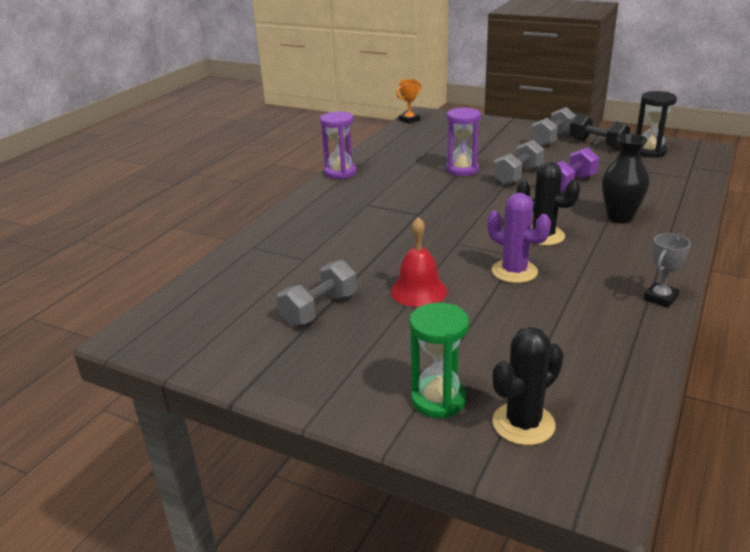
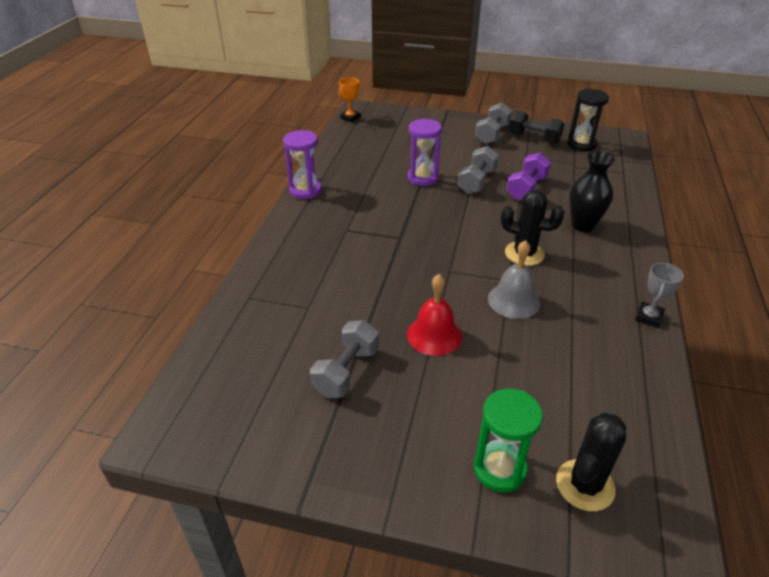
camera: 15 degrees left, 10 degrees up
(514, 271) = (513, 300): purple cactus -> grey bell

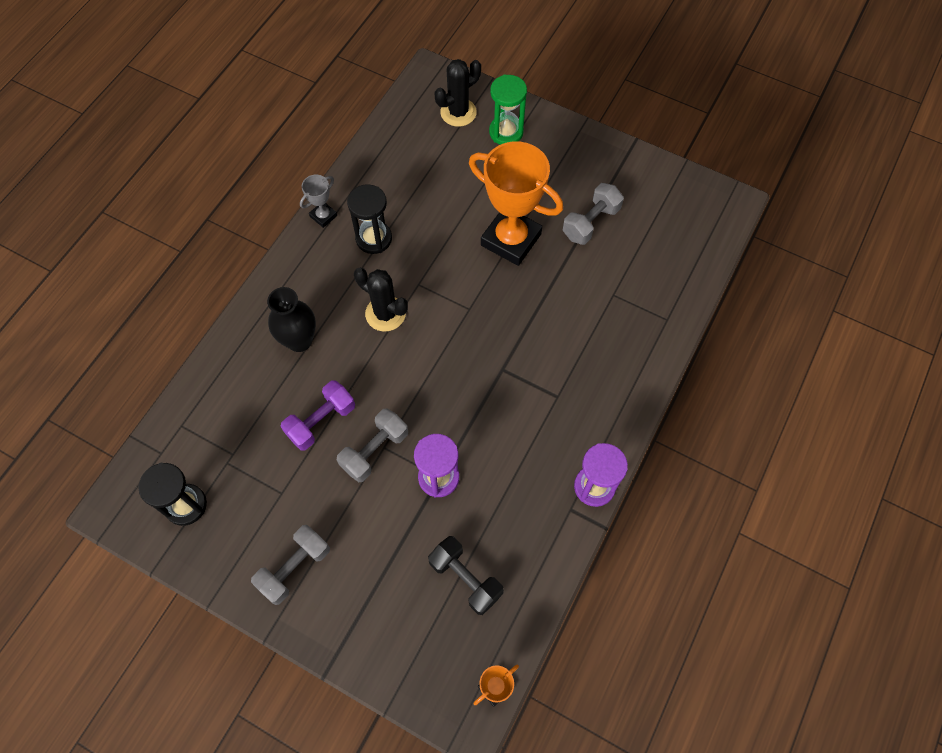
camera: 165 degrees left, 25 degrees up
(434, 335) = (511, 240): red bell -> orange trophy
(513, 300) = (427, 259): grey bell -> none
(534, 138) = (241, 540): black dumbbell -> black dumbbell (465, 578)
(580, 307) = (374, 238): none -> black hourglass

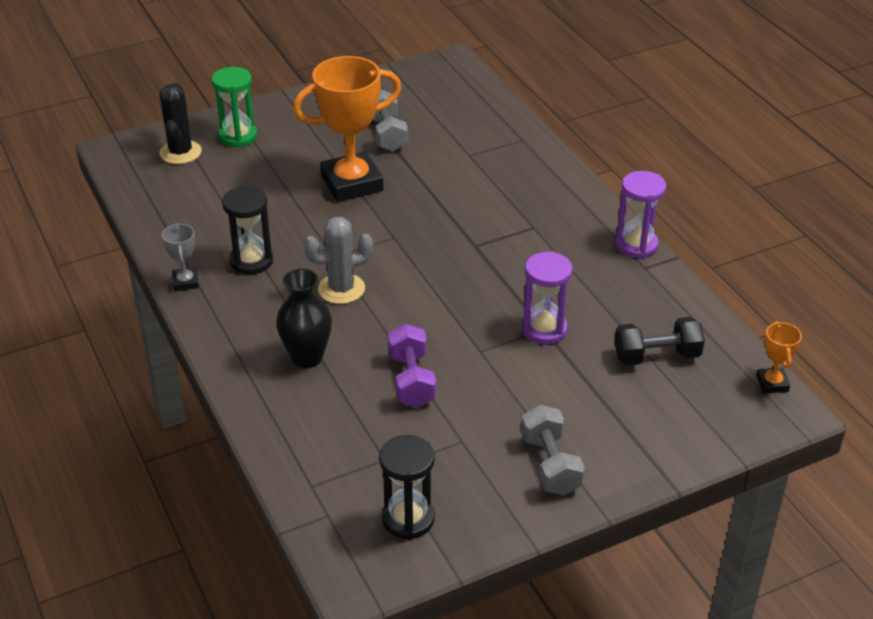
camera: 55 degrees left, 25 degrees down
(374, 451) = (478, 358): grey dumbbell -> none
(385, 314) = (341, 289): black cactus -> grey cactus

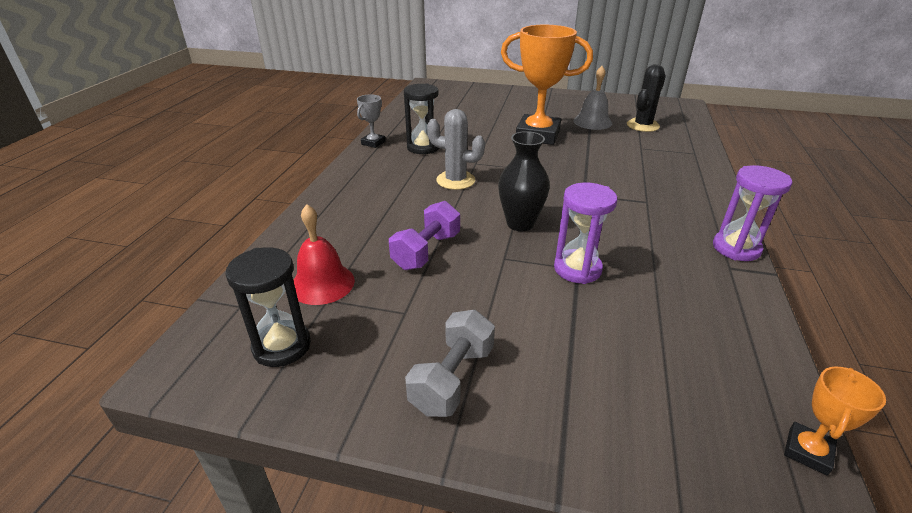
camera: 40 degrees right, 5 degrees down
(180, 152) = (458, 94): black cactus -> black cactus (642, 125)
(238, 136) = (498, 97): green hourglass -> none
(307, 357) = (379, 205): black vase -> black vase (520, 224)
(366, 458) = (322, 283): none -> red bell
(387, 134) = (592, 122): grey dumbbell -> grey bell
(656, 356) = (671, 344): black dumbbell -> none

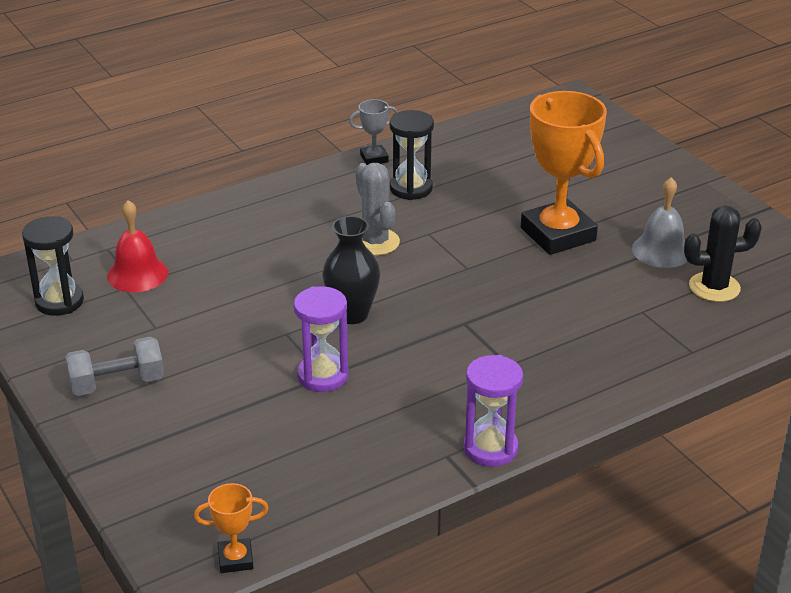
camera: 45 degrees right, 0 degrees up
(426, 251) = (241, 293): purple dumbbell -> none

